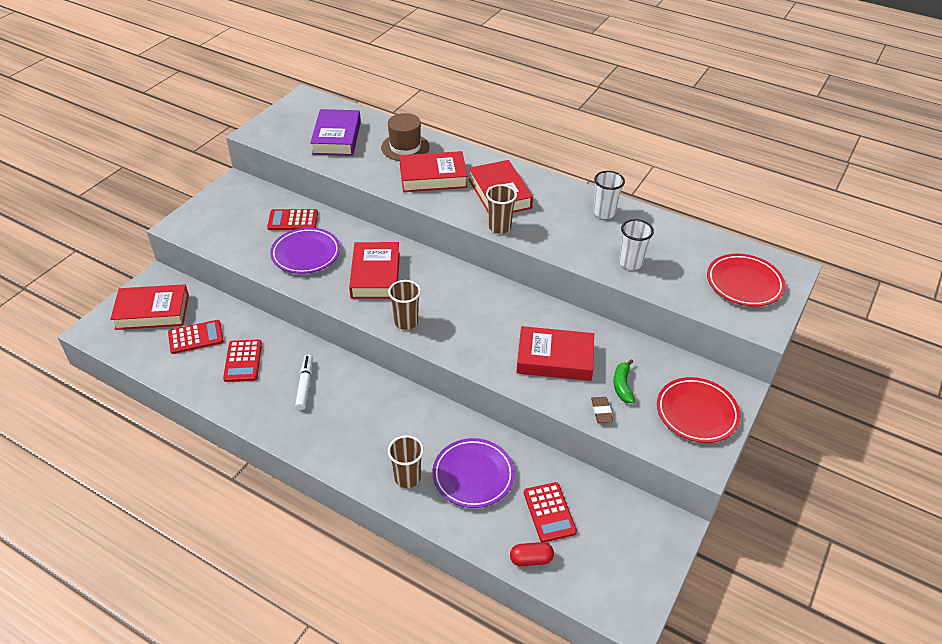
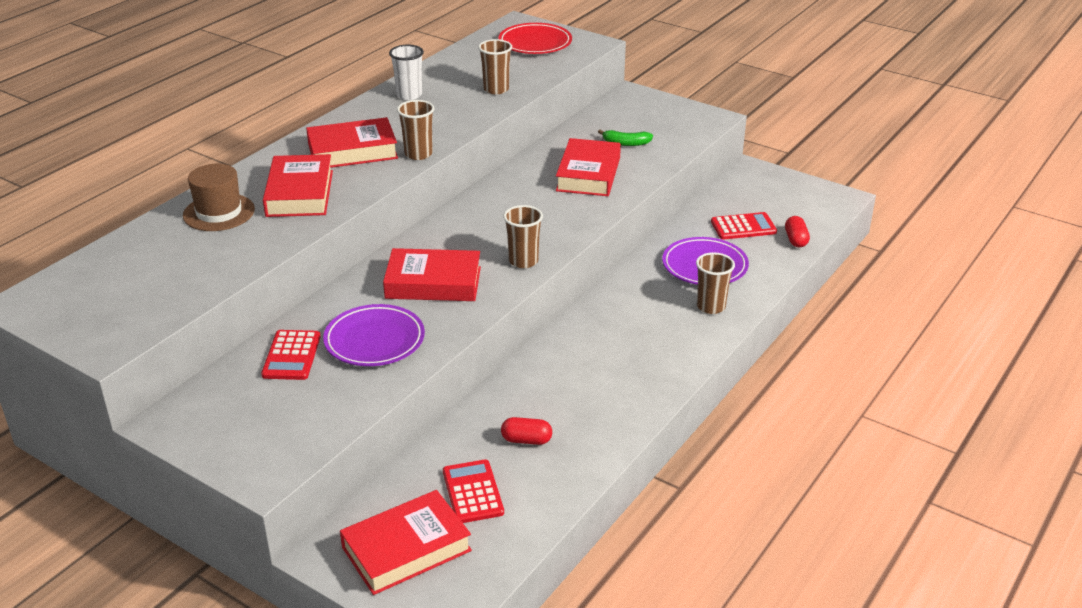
camera: 85 degrees left, 10 degrees down
(152, 312) = (406, 549): red book -> red book turned 60 degrees clockwise
(243, 361) = (526, 440): red calculator -> red capsule
(305, 385) = (574, 383): white marker -> none
(337, 138) = (164, 269): purple book -> none
(601, 411) = (659, 156): brown eraser -> none
(630, 263) = (496, 89): white cup -> brown cup
(696, 413) = (659, 113): red plate -> none

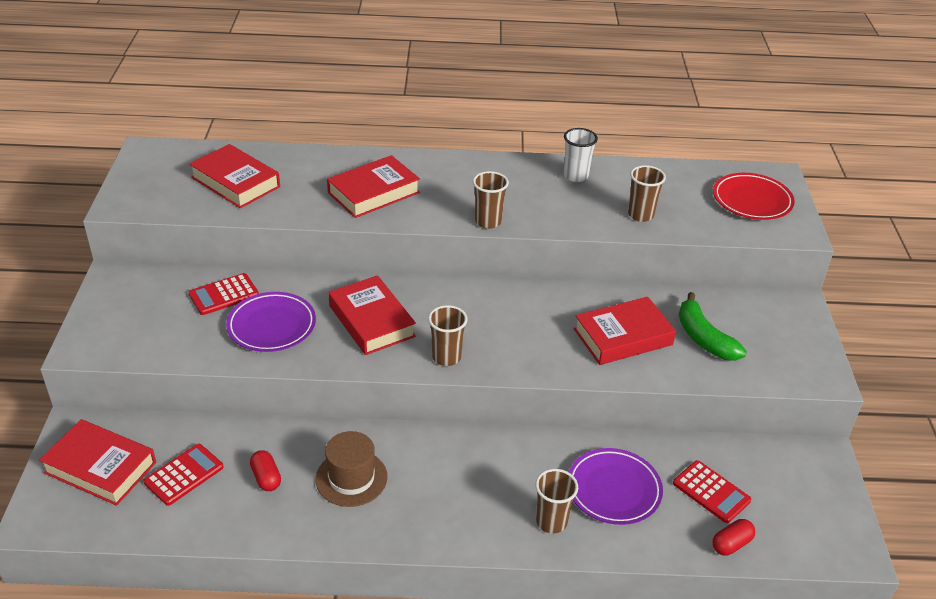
camera: 55 degrees right, 5 degrees up
(219, 212) = (315, 171): brown hat -> brown hat (351, 478)
(352, 151) = (458, 188): red book -> red book (236, 182)
(626, 143) = (704, 338): green banana -> green banana, size x1.62

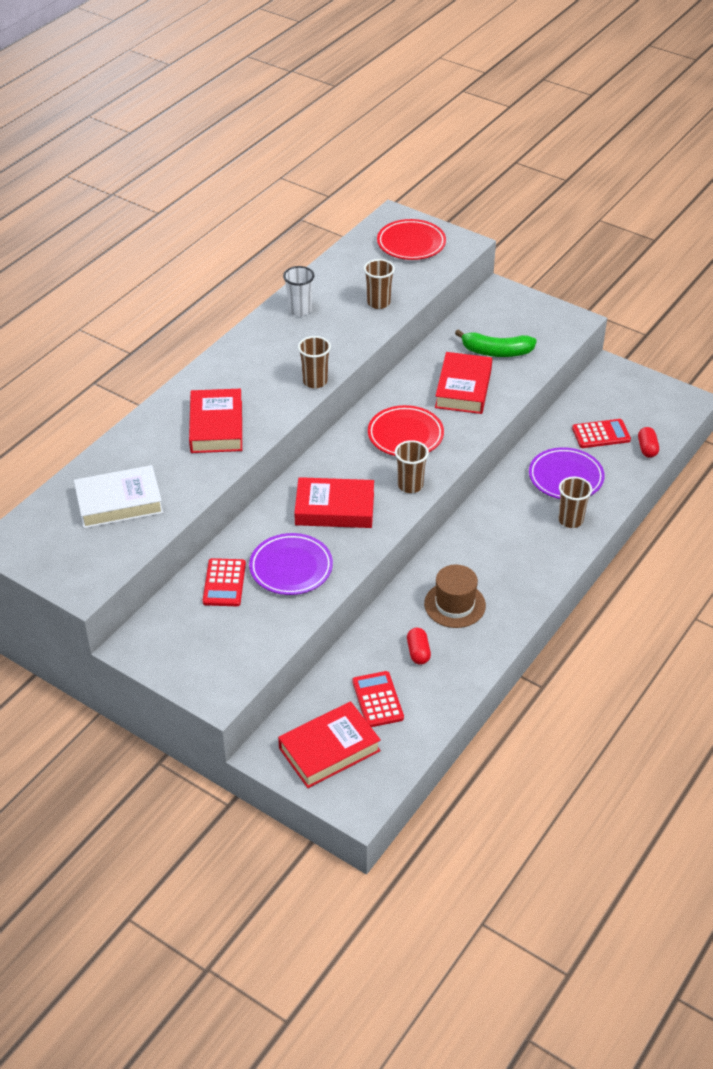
camera: 55 degrees left, 5 degrees up
(236, 182) = (119, 502): red book -> white book
(266, 478) = (418, 652): red capsule -> red capsule turned 75 degrees clockwise
(514, 325) = (405, 435): none -> red plate

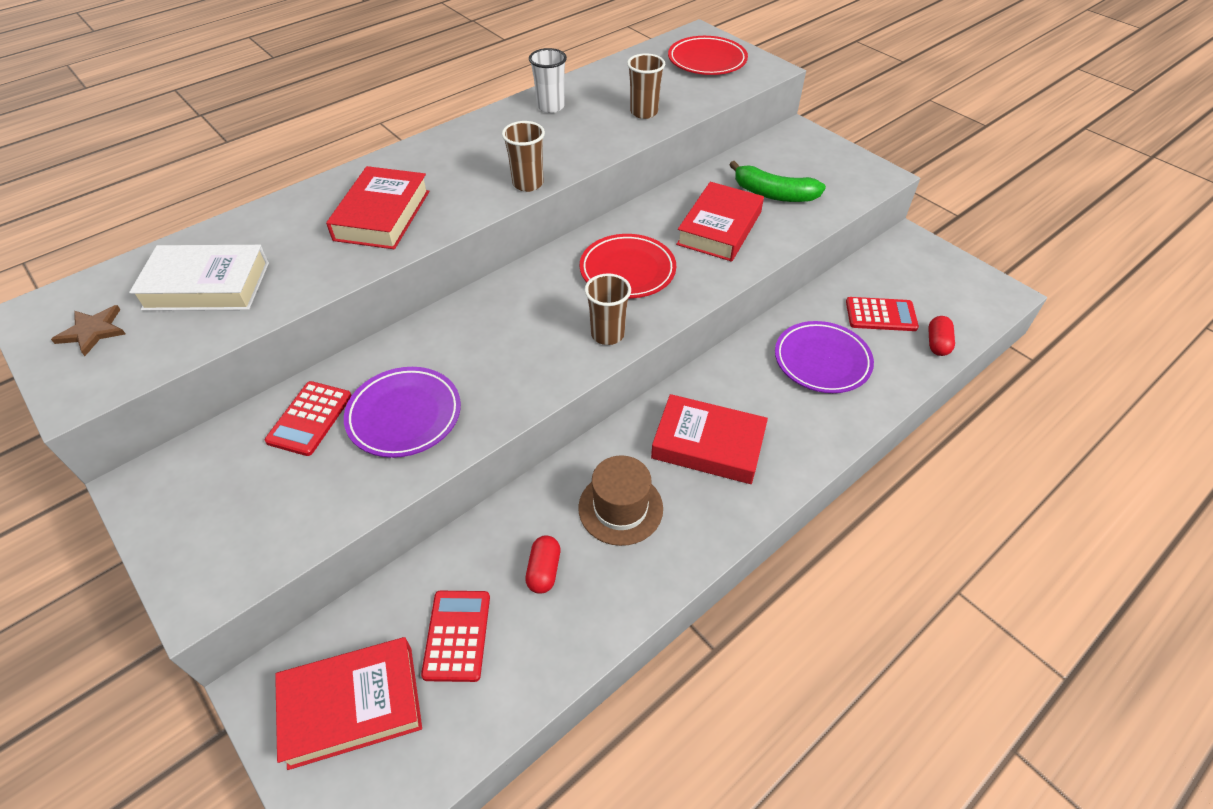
camera: 15 degrees right, 5 degrees up
(59, 548) = (93, 331): none -> brown star
(334, 509) = (499, 346): red book -> red book (708, 445)
(570, 520) = (813, 419): brown cup -> none

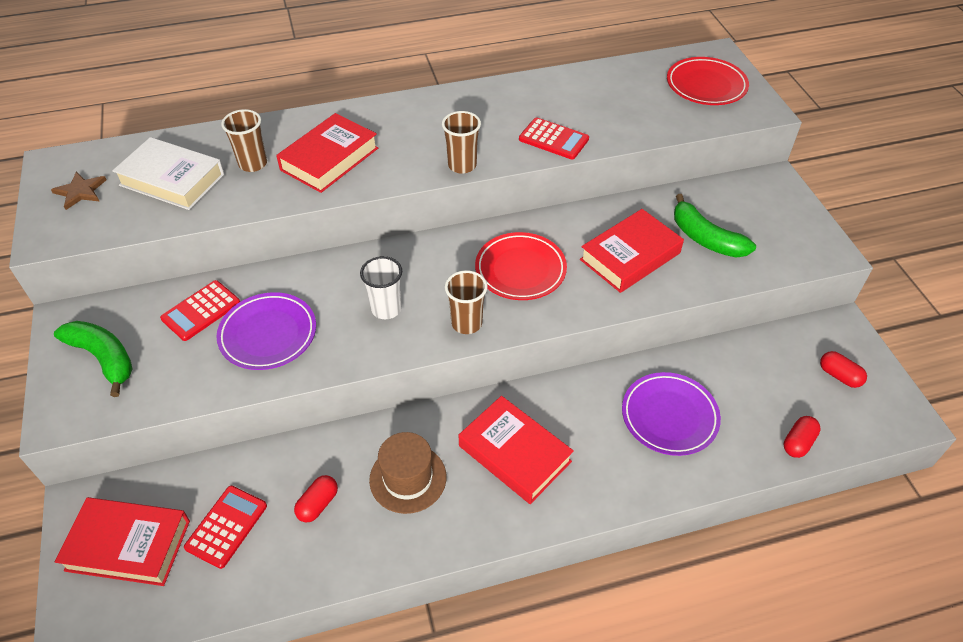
camera: 25 degrees right, 0 degrees up
(217, 509) = (103, 358): none -> green banana
(550, 107) = (528, 95): white cup -> white cup (386, 309)
(644, 112) = (609, 124): brown cup -> brown cup (253, 164)
(881, 315) = (758, 393): red calculator -> red calculator (553, 139)
(933, 279) = (839, 376): none -> red capsule

